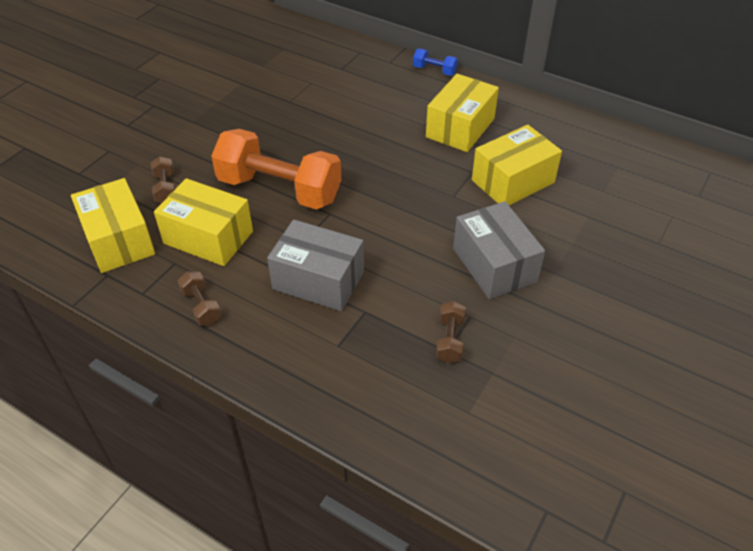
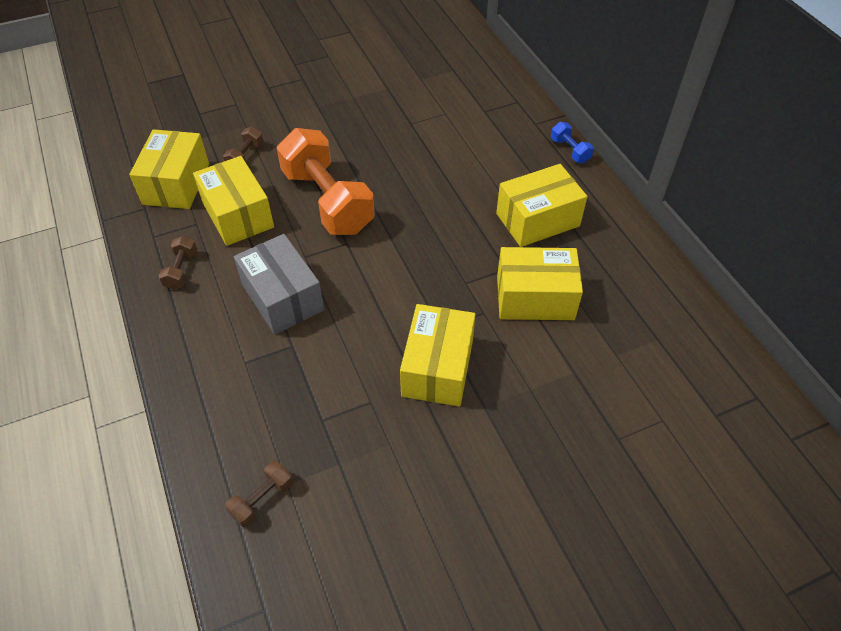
camera: 35 degrees right, 5 degrees up
(450, 340) = (333, 412): brown dumbbell -> brown dumbbell (262, 499)
(494, 265) = (437, 368): grey box -> yellow box

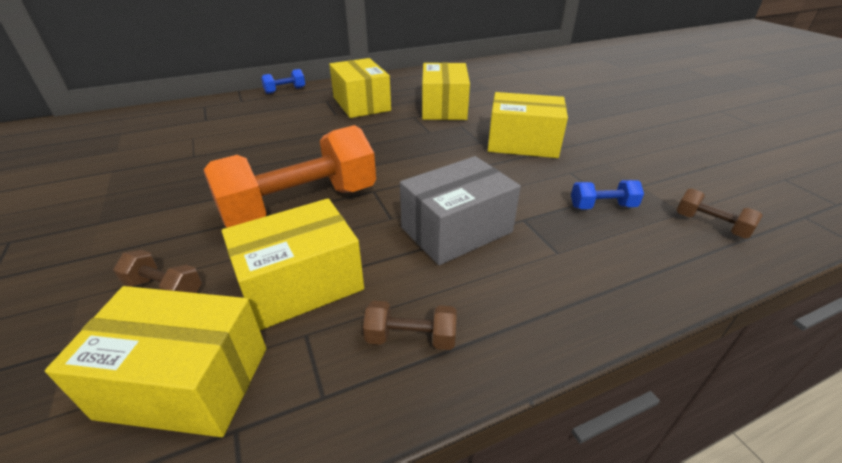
camera: 90 degrees left, 15 degrees down
(304, 413) = (602, 206): none -> blue dumbbell

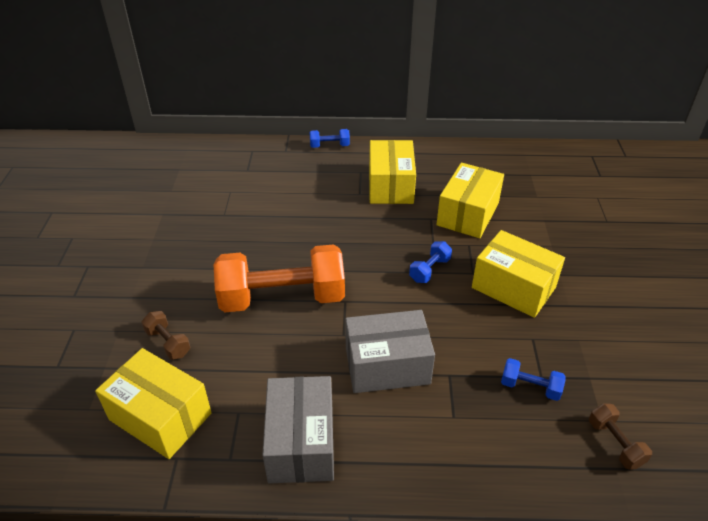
camera: 25 degrees right, 5 degrees up
(301, 284) = (252, 372): yellow box -> none
(411, 338) = (301, 442): brown dumbbell -> grey box
(440, 149) = (429, 270): none -> blue dumbbell

